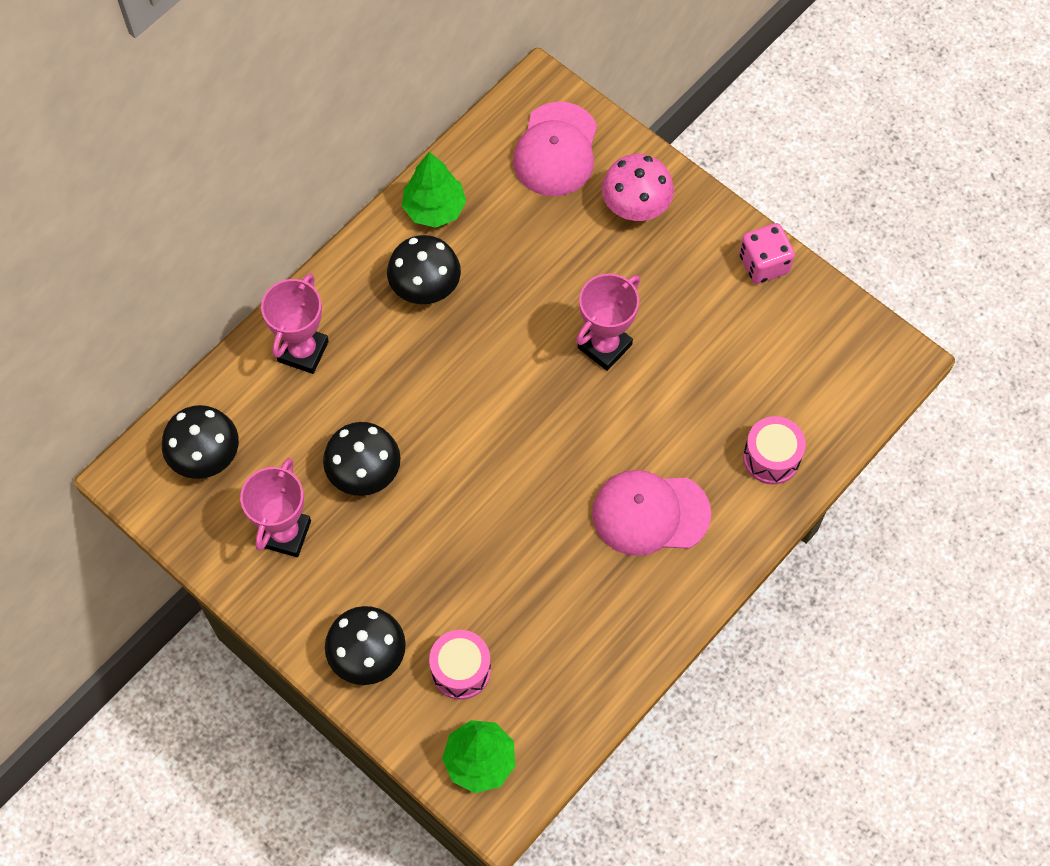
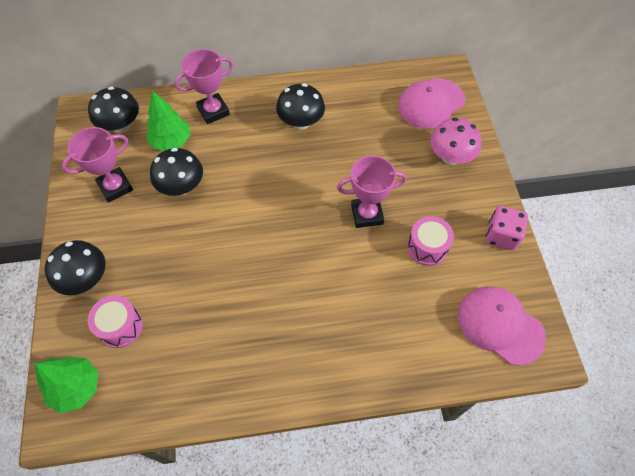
camera: 40 degrees right, 5 degrees down
(434, 208) = (341, 90): green tree -> green tree (171, 141)
(650, 513) = (306, 324): pink cap -> pink cap (500, 325)
(771, 458) = (409, 349): pink drum -> pink drum (427, 247)

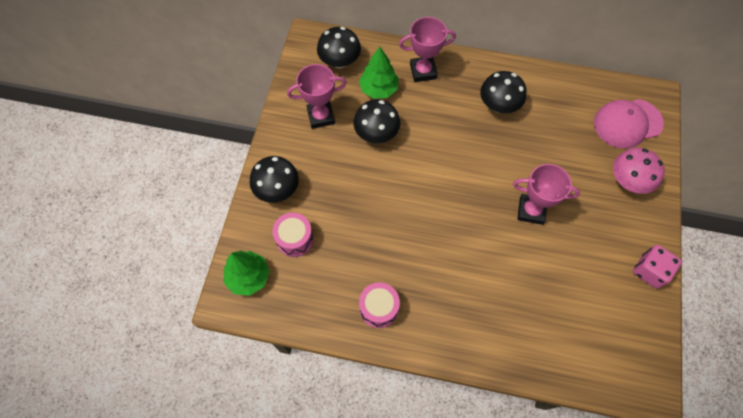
camera: 20 degrees right, 5 degrees up
(427, 247) = (576, 259): pink drum -> pink drum (379, 308)
(500, 325) = (618, 351): pink cap -> none

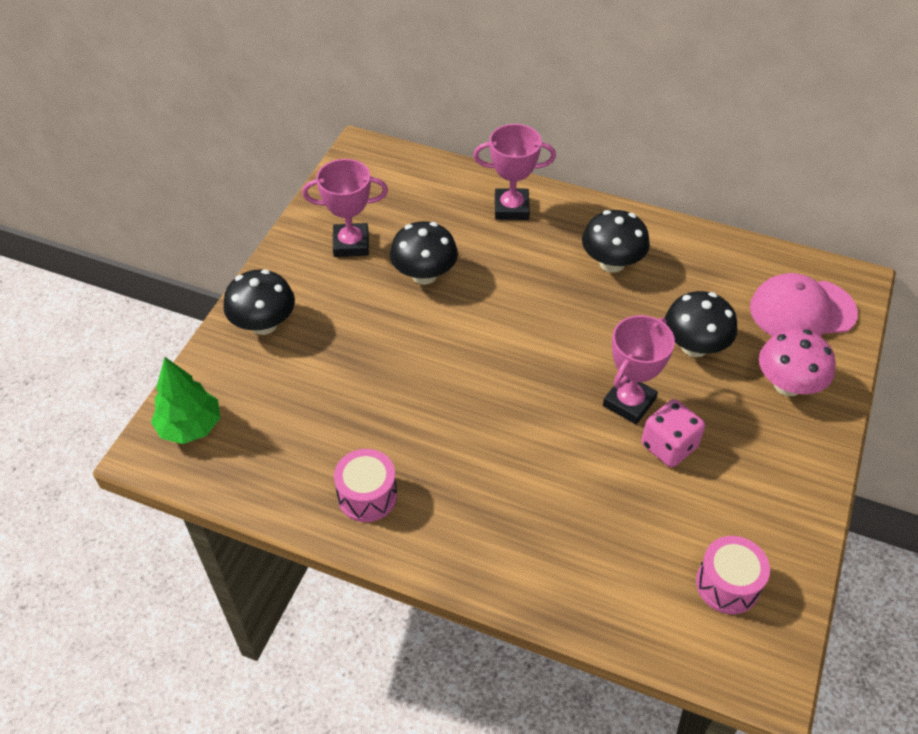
camera: 10 degrees right, 15 degrees down
(295, 239) = (270, 389): pink drum -> pink drum (727, 584)
(339, 61) = (396, 182): black mushroom -> black mushroom (694, 346)
(379, 89) = (442, 222): green tree -> none
(531, 211) = (629, 402): pink trophy -> pink trophy turned 75 degrees counterclockwise
(649, 271) = (797, 509): pink dice -> pink dice (669, 446)

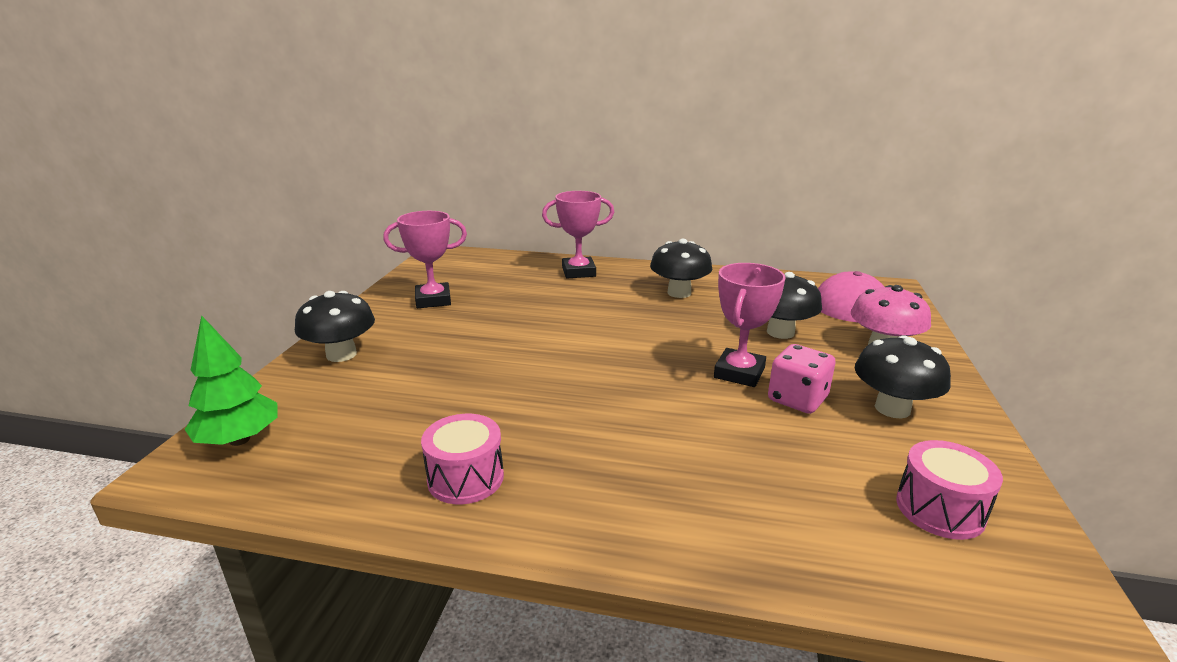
camera: 10 degrees left, 25 degrees down
(424, 275) = (507, 312): black mushroom -> black mushroom (892, 408)

